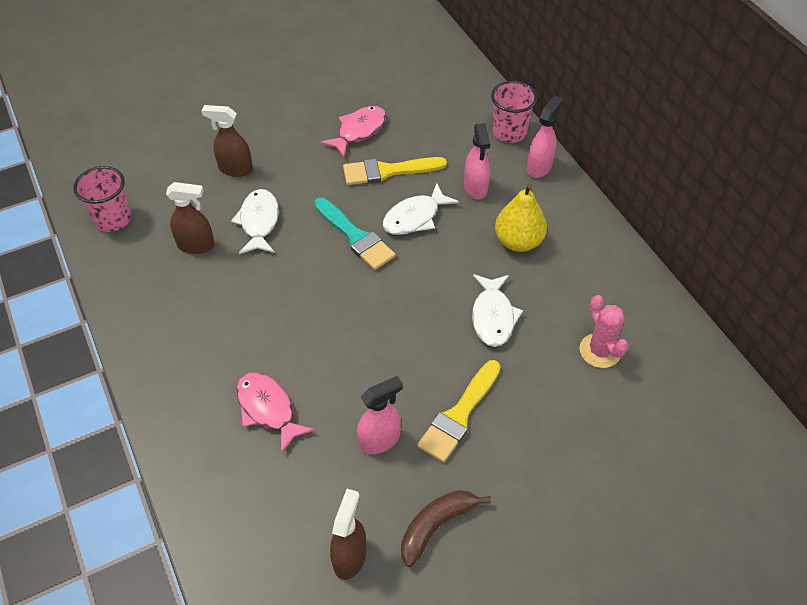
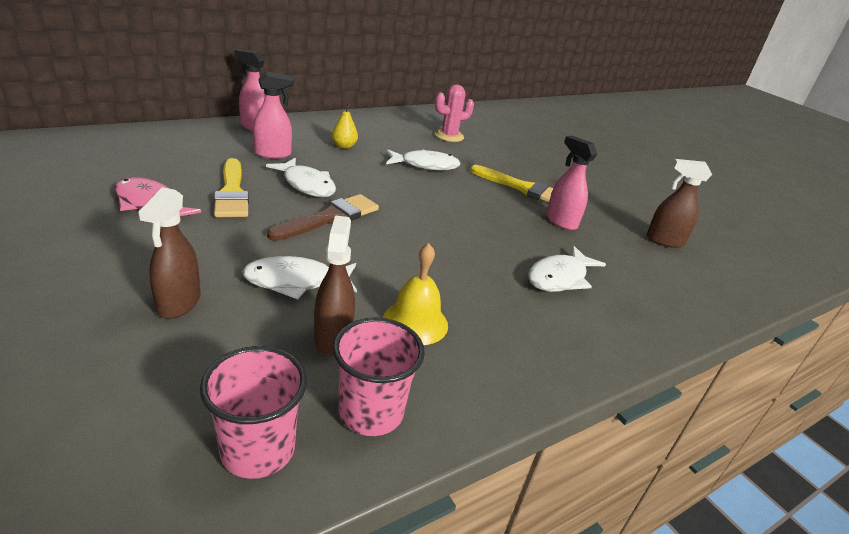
camera: 100 degrees left, 20 degrees down
(209, 291) = (415, 322): none -> yellow bell
(268, 409) = (560, 278): pink fish -> white fish
(355, 236) = (330, 218): turquoise brush -> brown brush
(436, 526) = (615, 205): brown banana -> none
(509, 132) = (200, 131): pink cup -> pink cup (371, 412)
(518, 241) = (344, 146): yellow pear -> yellow pear, size x0.58

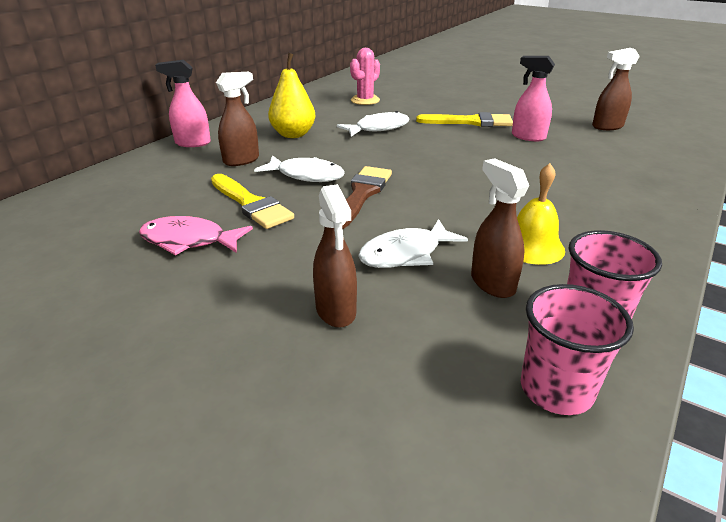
camera: 20 degrees left, 0 degrees up
(273, 154) = (241, 160): pink spray bottle -> brown spray bottle
(344, 146) = (293, 134): yellow pear -> yellow pear, size x1.72
(560, 278) = (580, 176): white fish -> none

